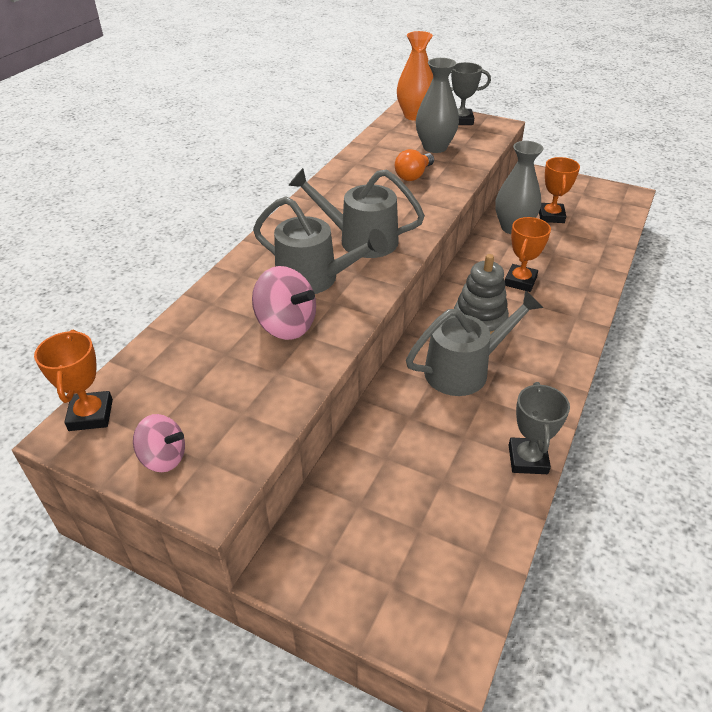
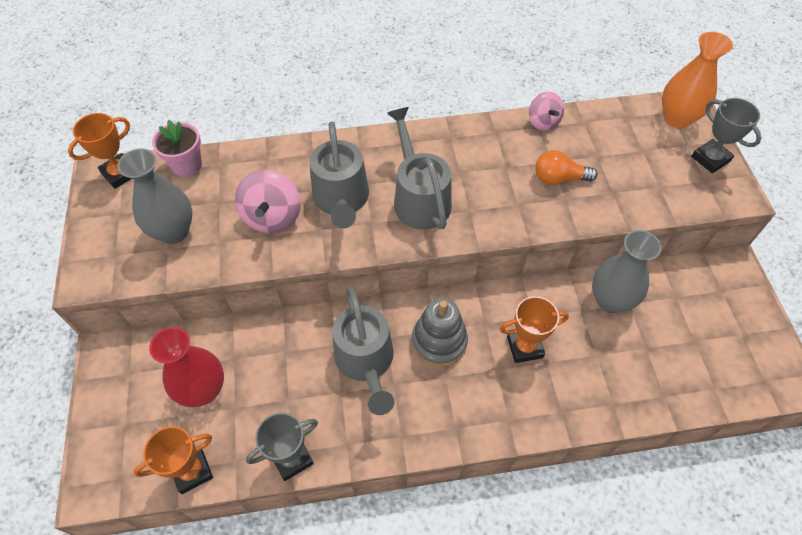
camera: 55 degrees right, 15 degrees up
(149, 358) = (187, 165): none -> pink flower pot
(164, 458) = (105, 234): pink spinning top -> pink spinning top (543, 122)
(403, 497) = (203, 390): none -> red vase
(435, 147) = (629, 167): grey vase -> grey vase (173, 231)
(465, 369) = (366, 362): grey watering can -> grey watering can turned 45 degrees clockwise
(551, 216) = (665, 324): orange trophy -> orange trophy (192, 471)

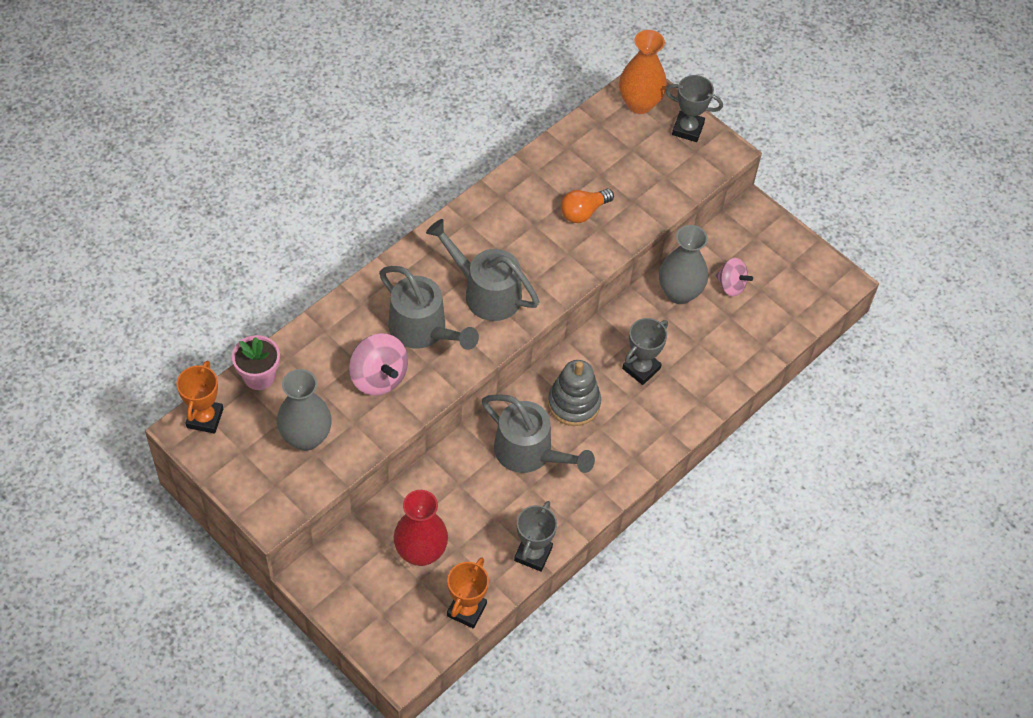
camera: 40 degrees left, 0 degrees up
(525, 347) = (641, 368): orange trophy -> grey trophy
(543, 122) = (534, 165): pink spinning top -> pink spinning top (731, 285)

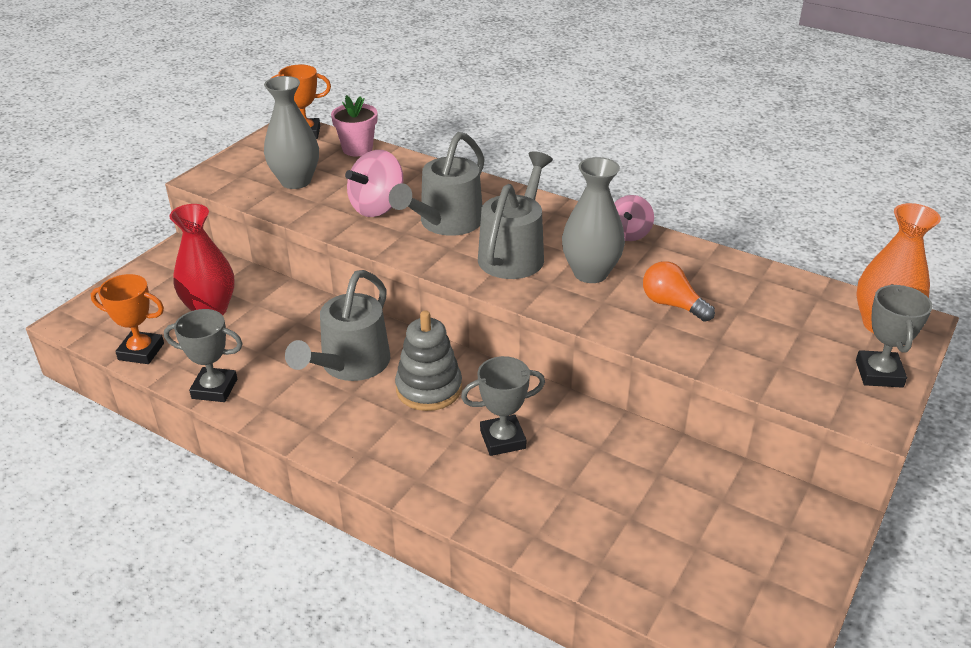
camera: 80 degrees right, 20 degrees down
(641, 368) = (502, 439): grey trophy -> grey trophy turned 45 degrees counterclockwise
(679, 293) = (640, 458): grey vase -> grey vase (590, 273)
(731, 285) = (684, 511): pink spinning top -> pink spinning top (629, 234)

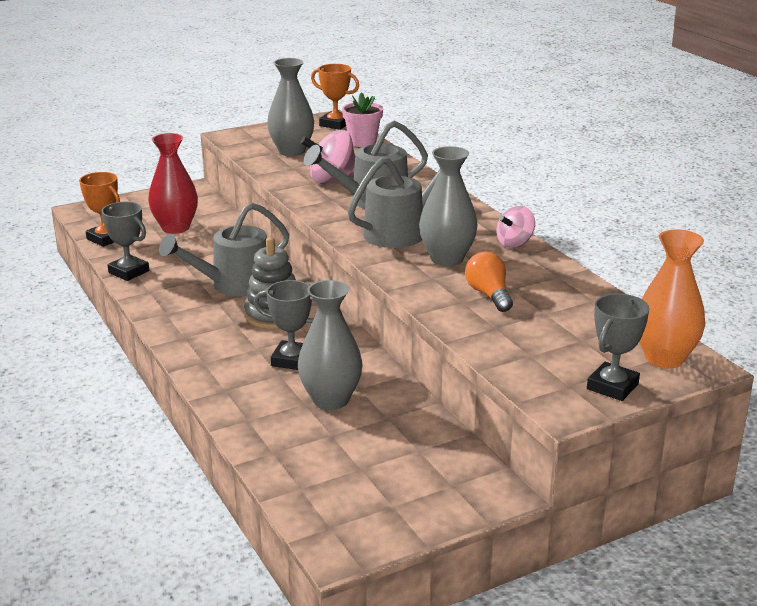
camera: 30 degrees right, 10 degrees down
(587, 474) = (330, 400): none -> grey vase

